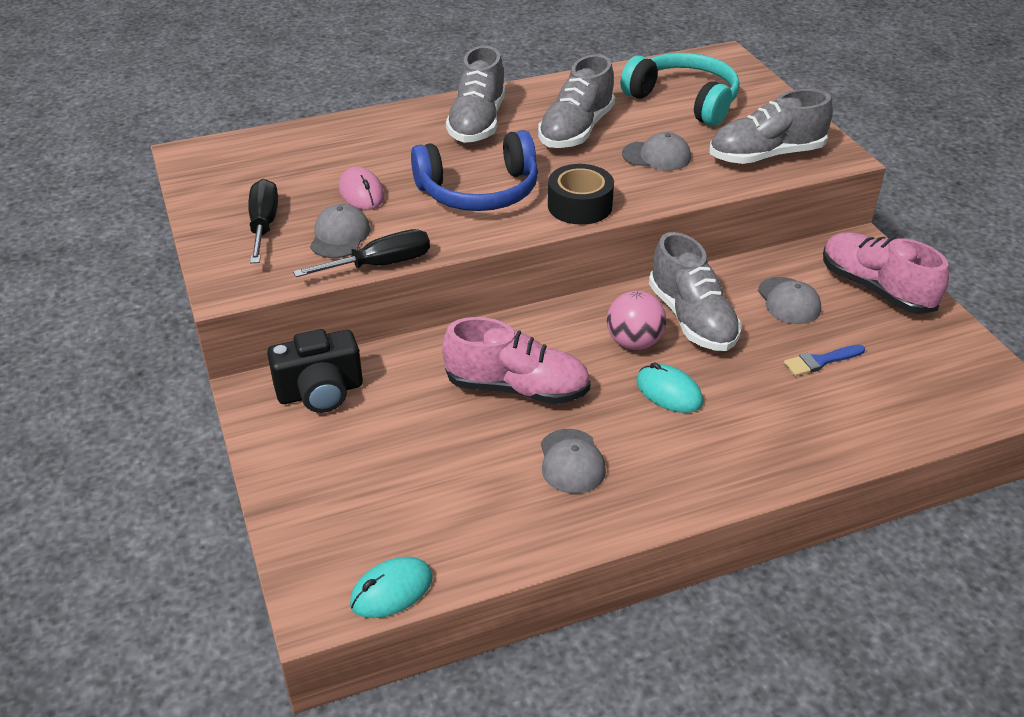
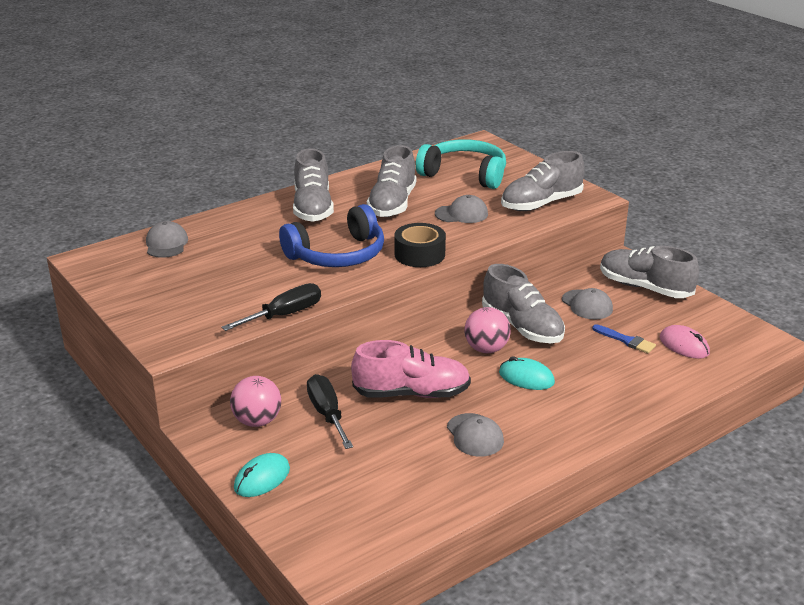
camera: 15 degrees left, 10 degrees down
(264, 225) = (175, 301): black screwdriver -> black screwdriver (327, 414)
(320, 392) = (257, 421): black camera -> pink ball
(340, 236) = (241, 300): grey cap -> grey cap (166, 244)
(361, 193) = (244, 268): pink mouse -> pink mouse (684, 345)
(391, 590) = (377, 544): turquoise mouse -> turquoise mouse (262, 478)
(821, 361) = (626, 340): blue brush -> blue brush turned 105 degrees counterclockwise
(875, 289) = (644, 288): pink shoe -> grey shoe

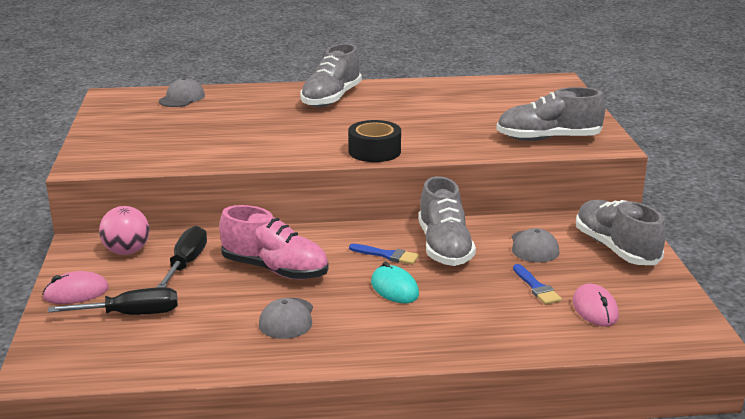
camera: 30 degrees right, 5 degrees down
(262, 478) = (76, 293): turquoise mouse -> pink mouse
(284, 315) = (199, 166): black screwdriver -> black screwdriver (132, 314)
(338, 255) = (303, 135): blue headphones -> none
(392, 204) = (404, 110): grey shoe -> none
(461, 214) = (457, 130): grey cap -> none
(465, 174) = (504, 101): turquoise headphones -> none
(486, 349) = (387, 255): pink ball -> blue brush

